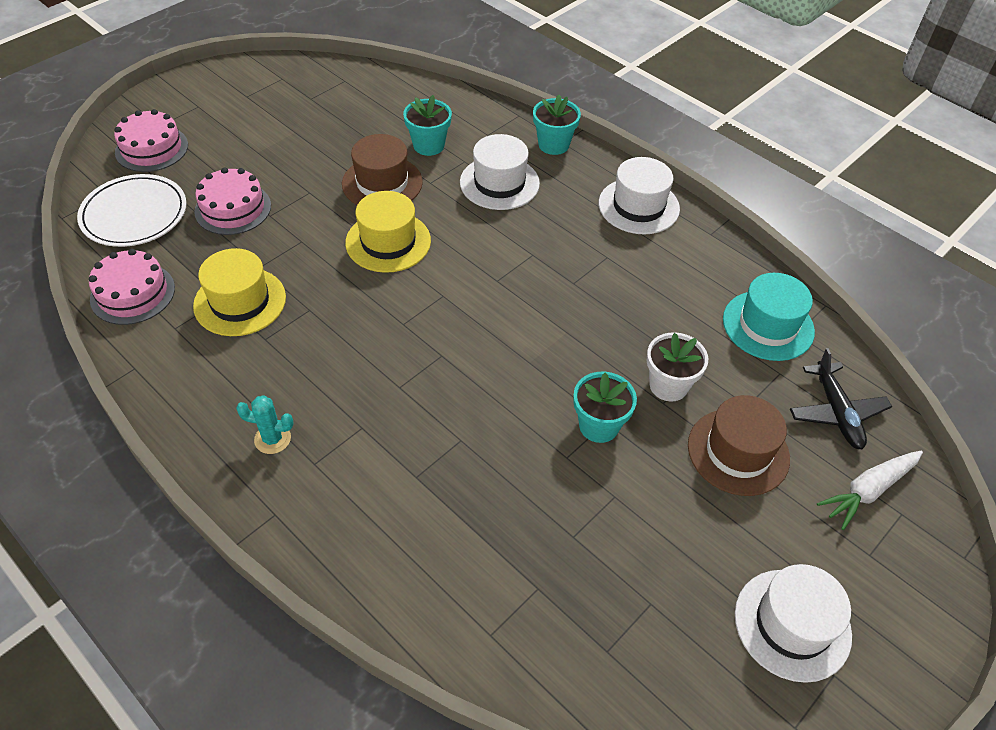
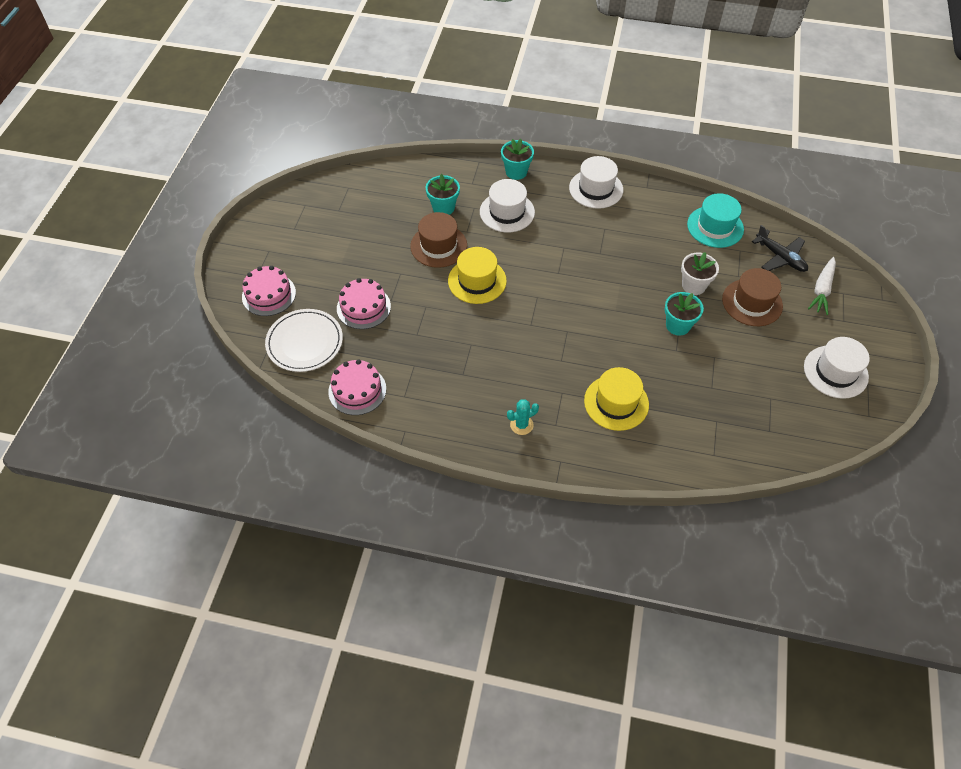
camera: 30 degrees left, 5 degrees up
(240, 301) = (426, 361): yellow hat -> yellow hat (616, 402)

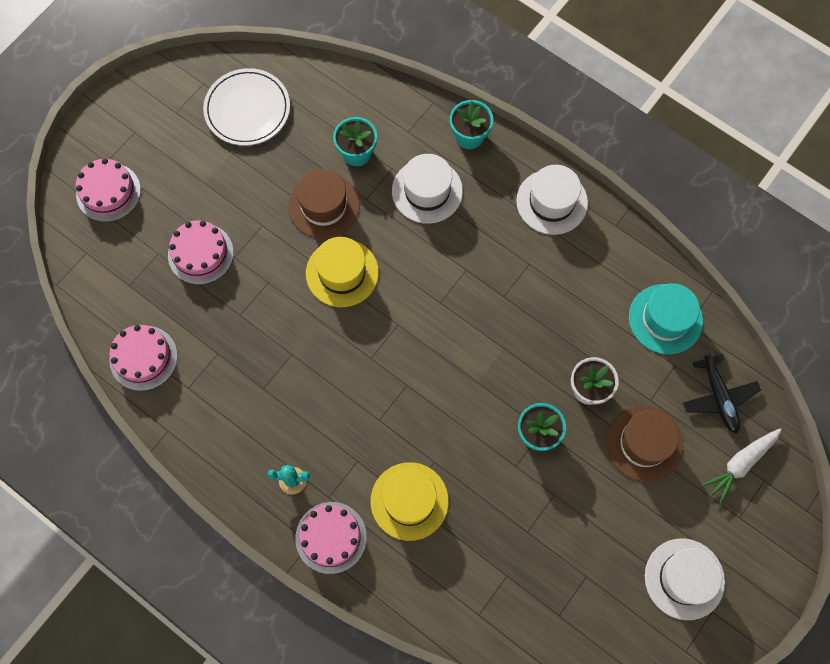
camera: 25 degrees right, 15 degrees up
(305, 342) = (117, 272): white plate -> white plate (247, 109)
(574, 450) = (331, 537): none -> pink cake

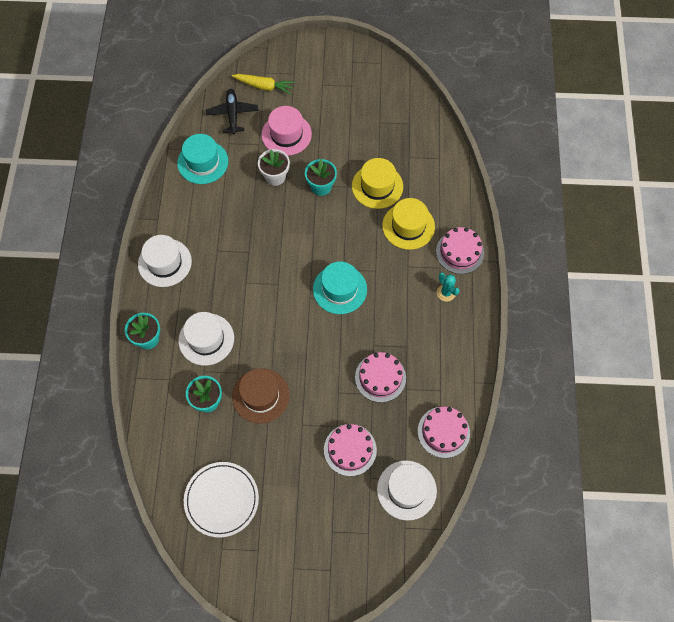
camera: 125 degrees left, 5 degrees down
(108, 192) = (351, 549): pink cake -> pink cake (380, 377)
(342, 273) = (299, 352): yellow hat -> yellow hat (377, 186)
(385, 364) = (340, 289): none -> turquoise hat
(644, 443) = (286, 134): brown hat -> pink hat
(684, 579) = (345, 81): white hat -> white hat (406, 490)
(719, 397) = (232, 114): black plane -> black plane turned 45 degrees counterclockwise
(740, 464) = (264, 86): white carrot -> yellow carrot

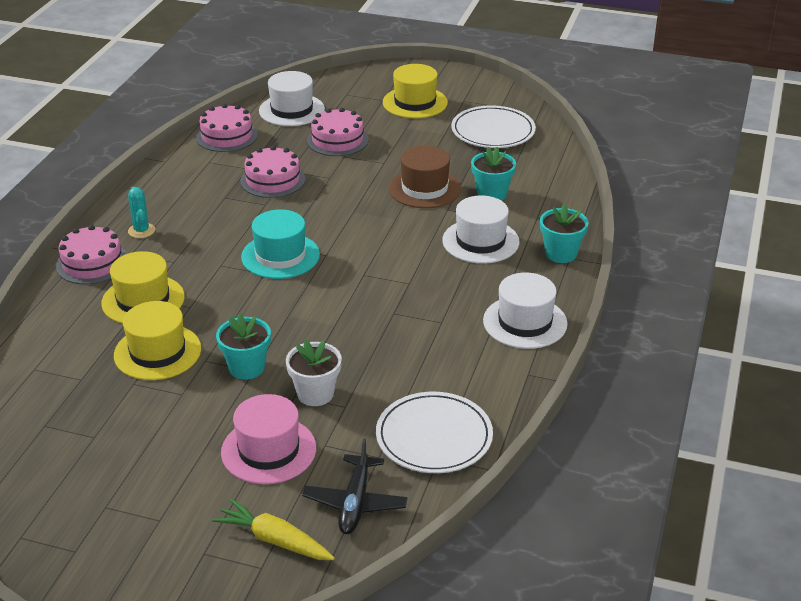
camera: 165 degrees left, 30 degrees down
(202, 162) = (434, 437): turquoise hat -> white plate
(301, 534) = (415, 102): none -> yellow hat

